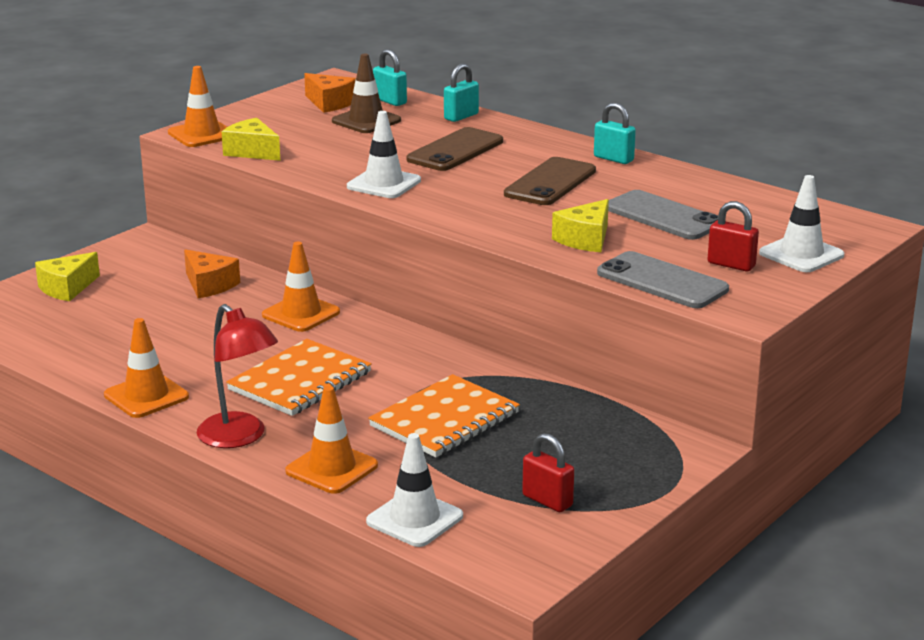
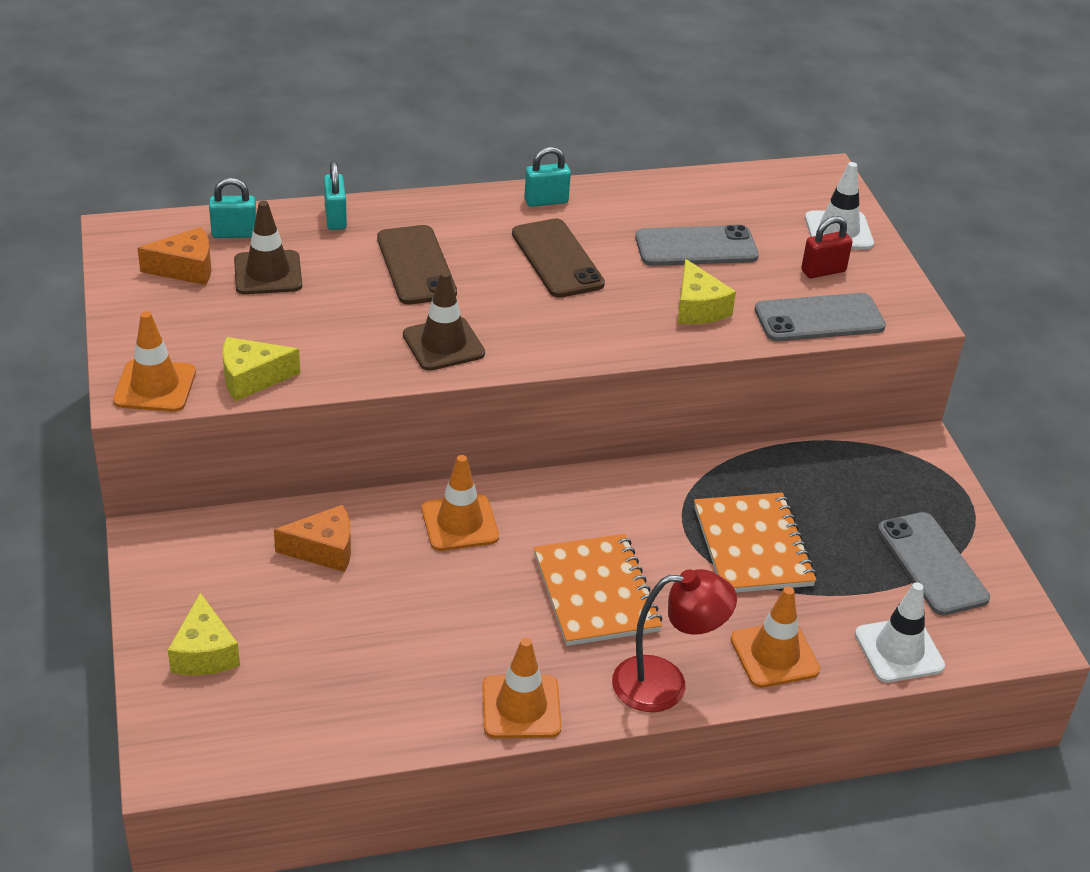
camera: 55 degrees left, 15 degrees up
(384, 184) = (443, 344): white traffic cone -> brown traffic cone
(547, 501) = (931, 564): red padlock -> grey phone

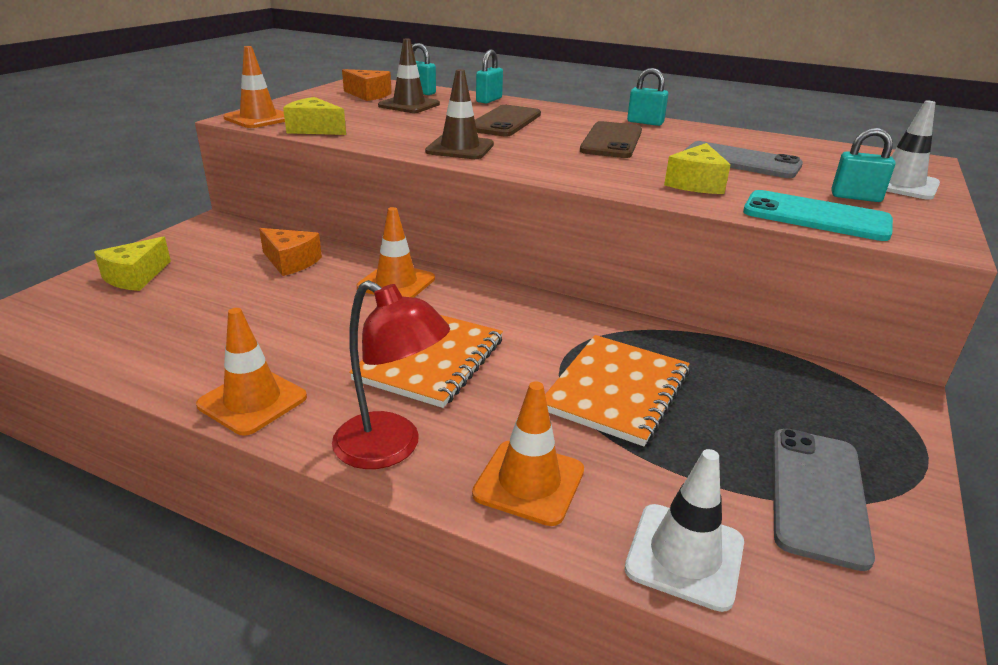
camera: 40 degrees right, 10 degrees down
(819, 319) = (816, 217): grey phone -> turquoise phone
(823, 271) = (855, 197): red padlock -> turquoise padlock

